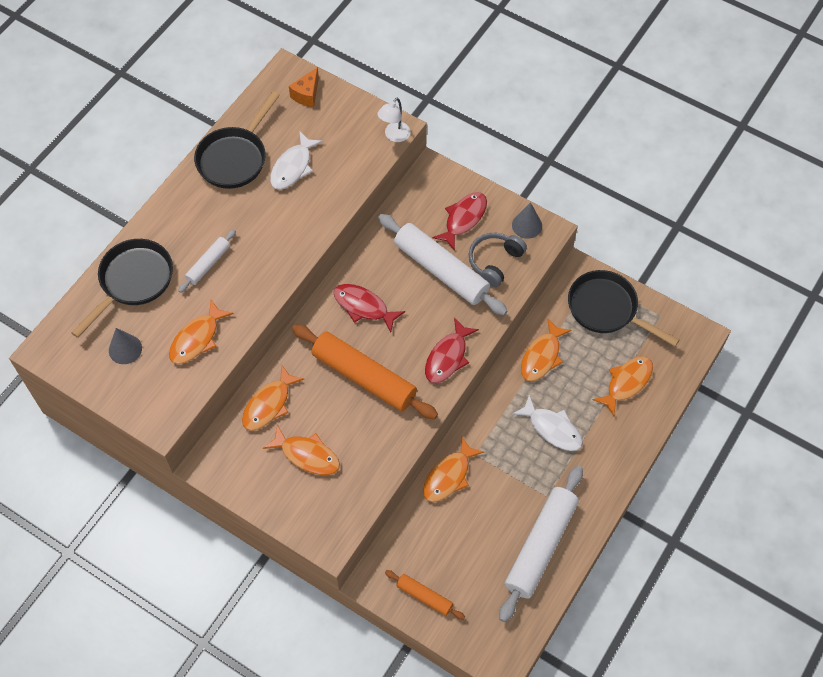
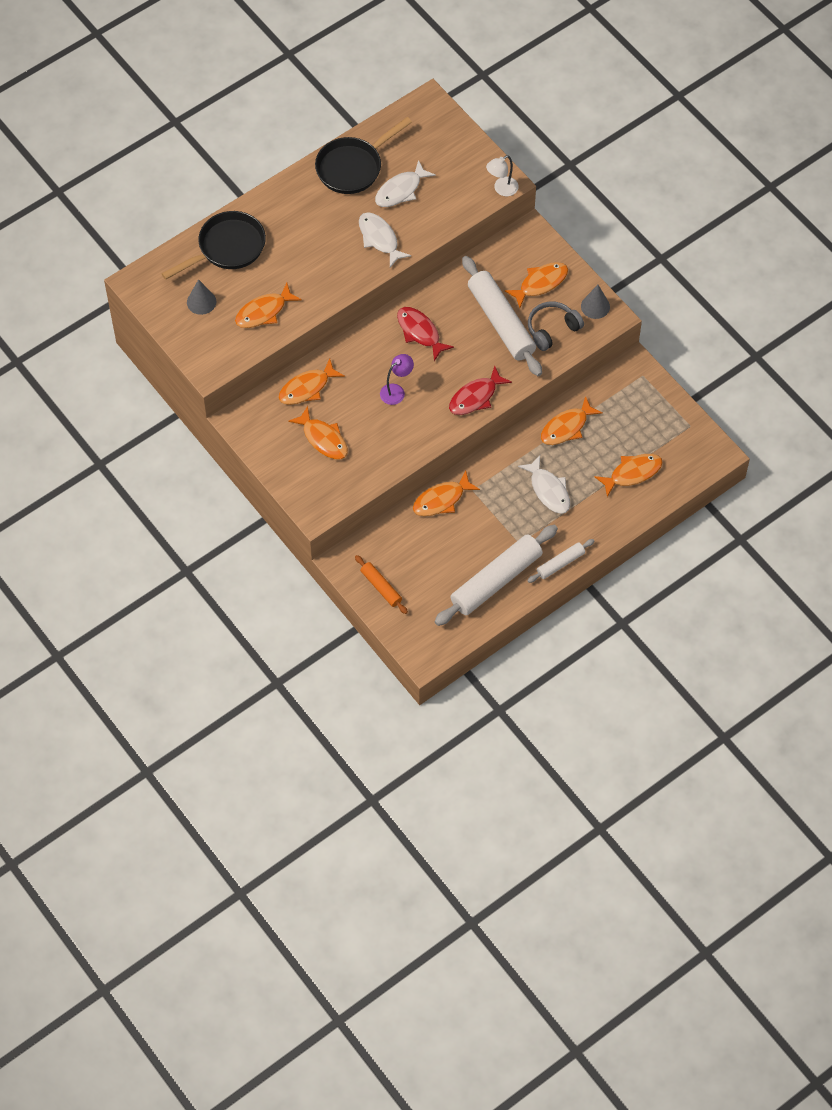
camera: 20 degrees right, 0 degrees up
(208, 264) = (296, 252): white rolling pin -> white rolling pin (560, 563)
(290, 223) = (379, 239): none -> white fish
(307, 94) = (438, 128): orange cheese -> none
(364, 377) = (396, 391): orange rolling pin -> purple lamp
(463, 219) = (540, 283): red fish -> orange fish
(607, 309) = (644, 405): black pan -> none

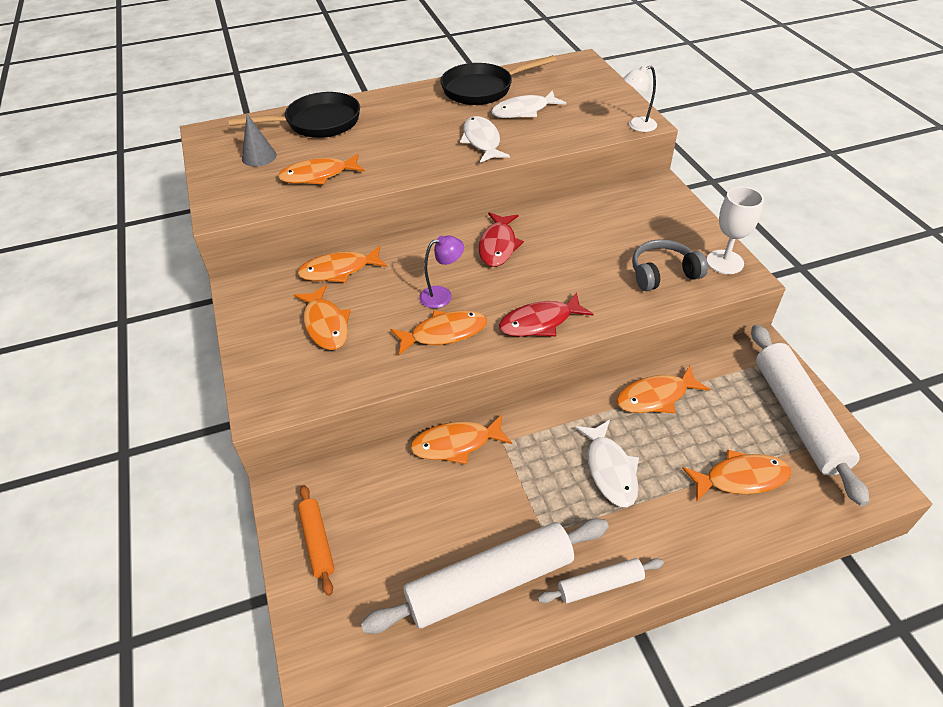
camera: 20 degrees right, 15 degrees down
(420, 332) = (498, 246): red fish -> red fish turned 150 degrees counterclockwise
(501, 322) = (599, 255): white rolling pin -> white rolling pin (798, 417)
(540, 283) = (659, 229): orange fish -> orange fish (444, 333)
(595, 306) = (725, 262): grey cone -> white goblet

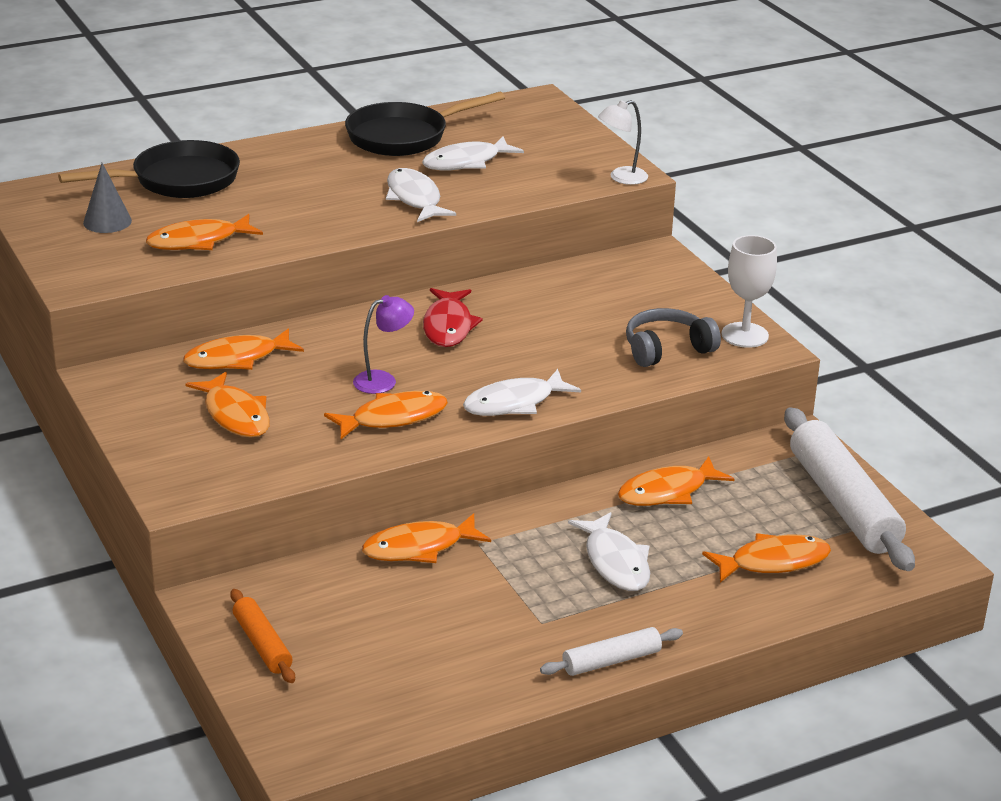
camera: 10 degrees left, 15 degrees down
(489, 582) = (481, 666): white rolling pin -> none
(540, 322) = (514, 403): red fish -> white fish

